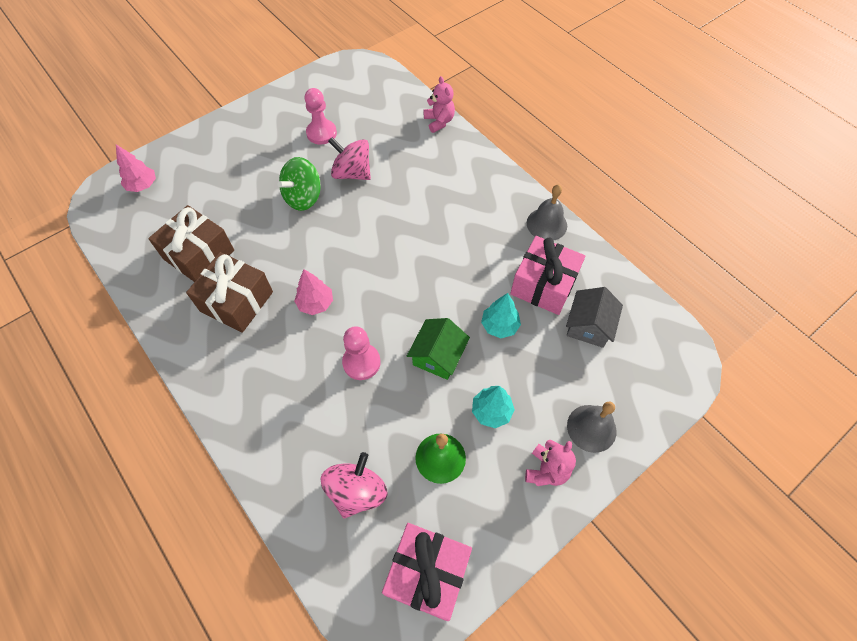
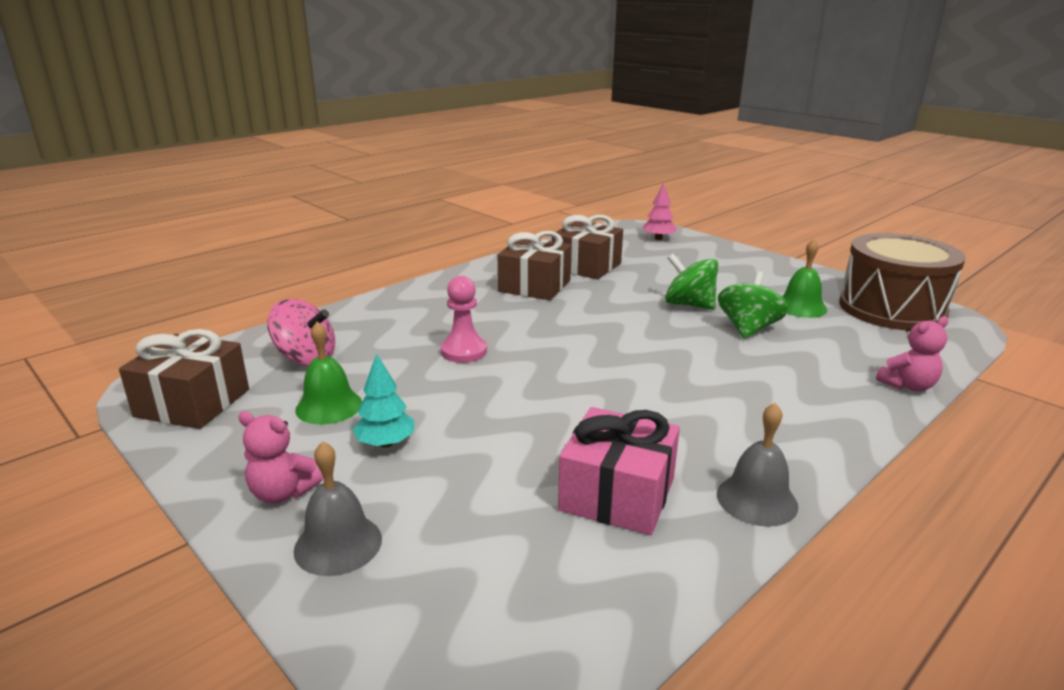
camera: 85 degrees right, 35 degrees down
(316, 303) = (540, 322): pink tree -> none
(321, 133) = (800, 307): pink pawn -> green bell
(335, 87) = (891, 309): none -> brown drum
(352, 173) = (748, 329): pink spinning top -> green spinning top
(427, 573) = (193, 403): pink gift -> brown gift
(438, 356) = (473, 399): green house -> none
(499, 326) = (527, 449): turquoise tree -> none
(589, 326) = (540, 548): grey house -> none

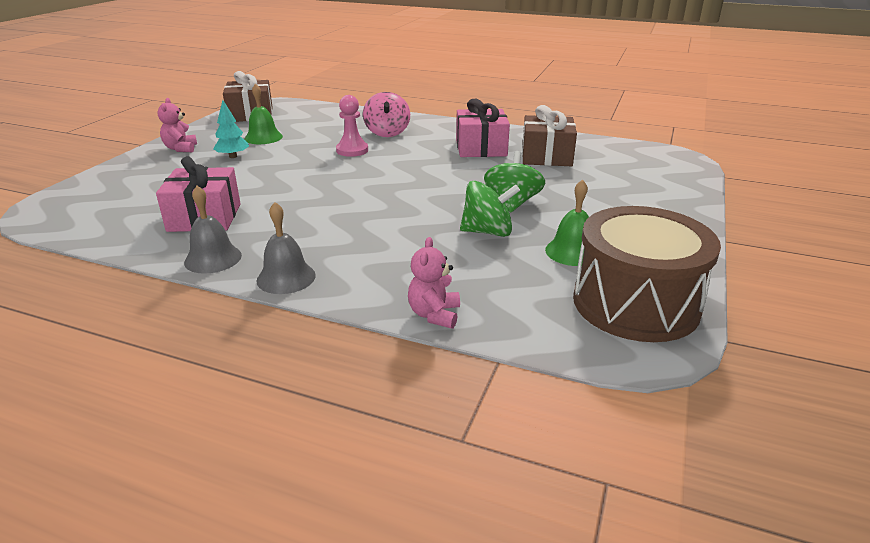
camera: 65 degrees right, 5 degrees up
(306, 358) = (312, 121): pink spinning top -> pink spinning top (387, 132)
(338, 544) = (144, 167): grey bell -> grey bell (286, 277)
(534, 286) = (481, 148): brown gift -> pink gift
(658, 238) = (665, 171): pink tree -> none
(908, 386) = (434, 314): pink teddy bear -> pink teddy bear turned 60 degrees clockwise

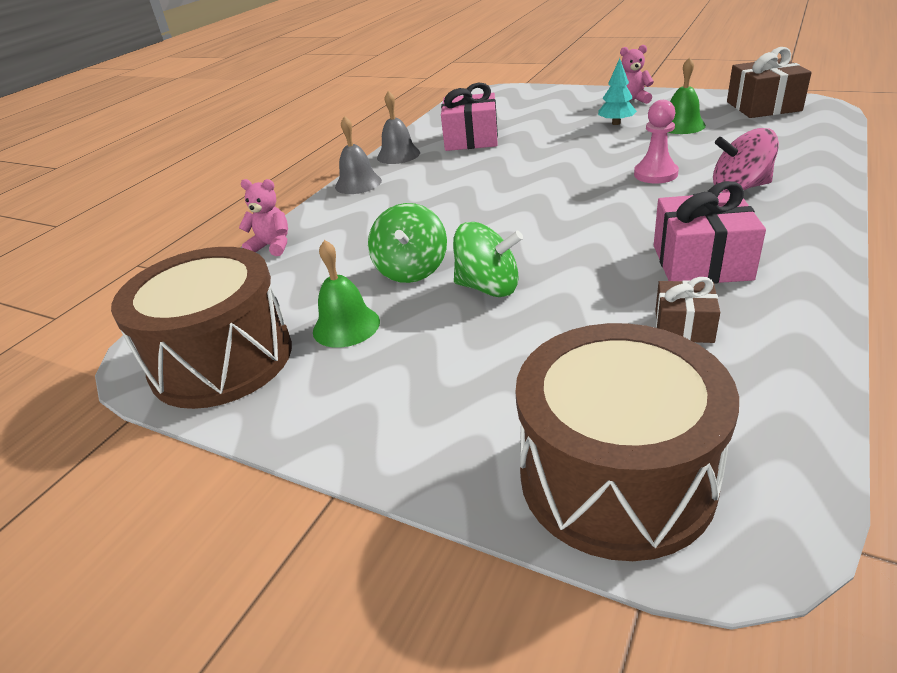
camera: 100 degrees right, 5 degrees up
(546, 156) = (684, 326): brown gift -> brown gift, size x0.59
(664, 175) = (616, 476): none -> brown drum

